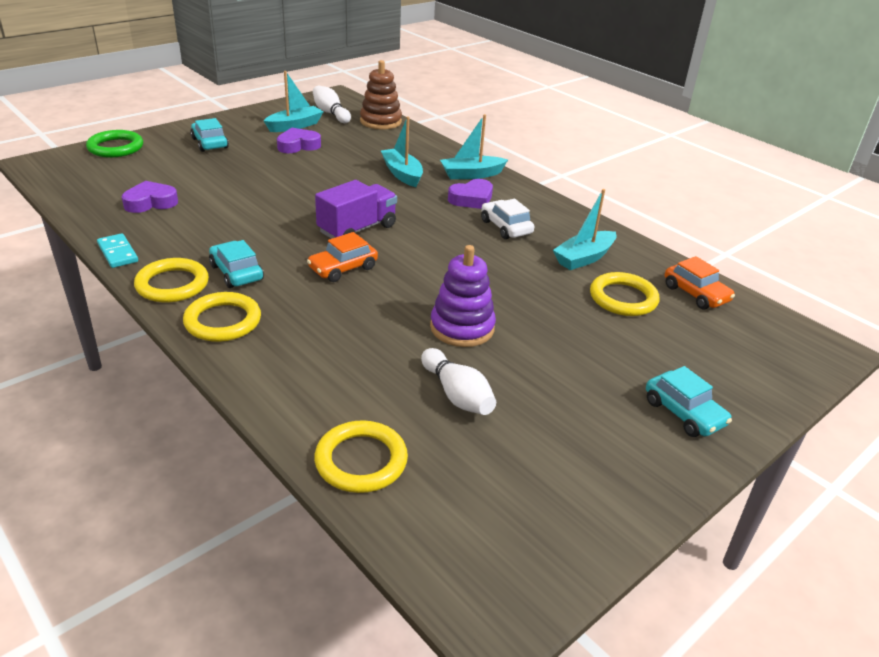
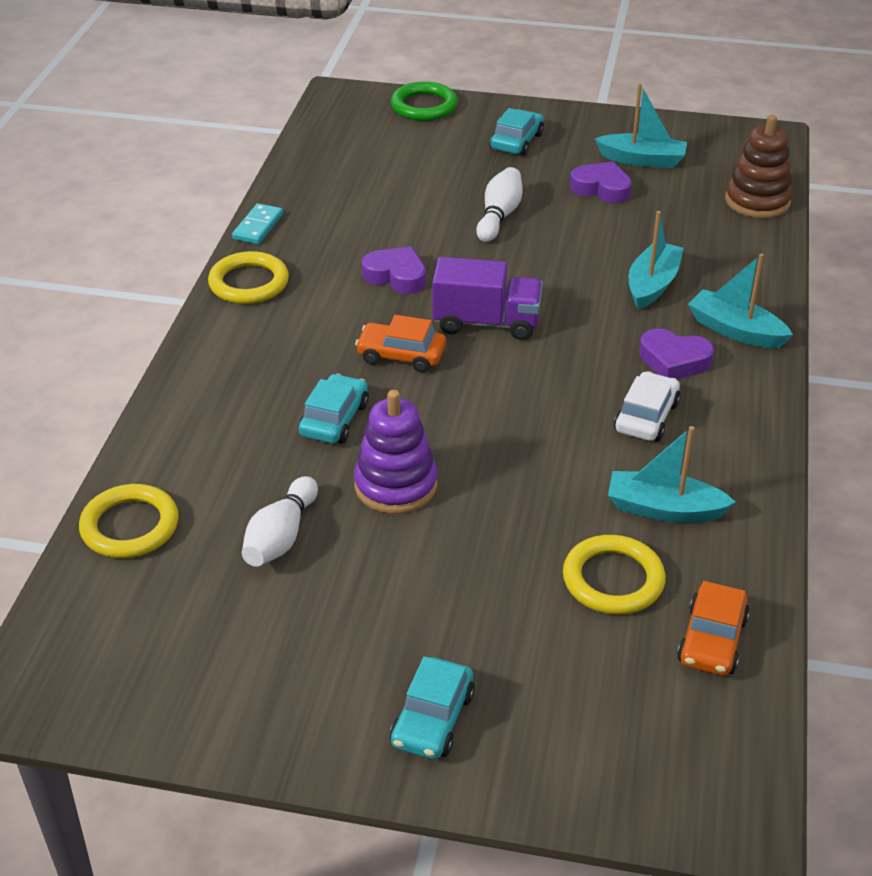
camera: 55 degrees right, 5 degrees up
(150, 202) = (358, 187): purple heart -> purple heart (396, 276)
(223, 321) = (230, 341): yellow ring -> none
(236, 273) = (311, 302): turquoise car -> turquoise car (334, 419)
(331, 113) = (715, 161): white bowling pin -> white bowling pin (499, 216)

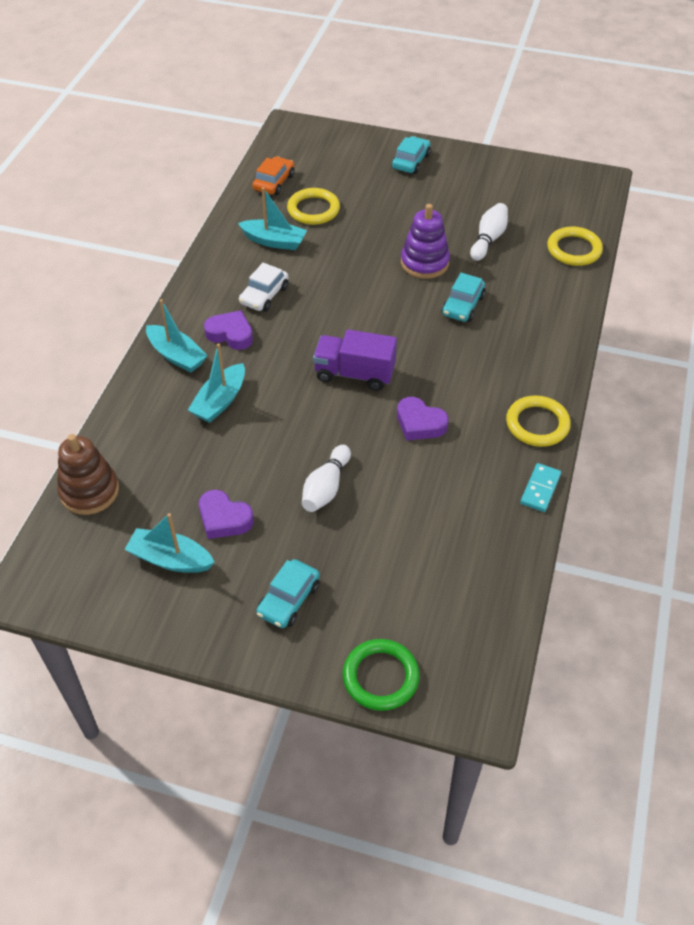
camera: 175 degrees left, 10 degrees up
(401, 355) = (418, 350): orange car -> none

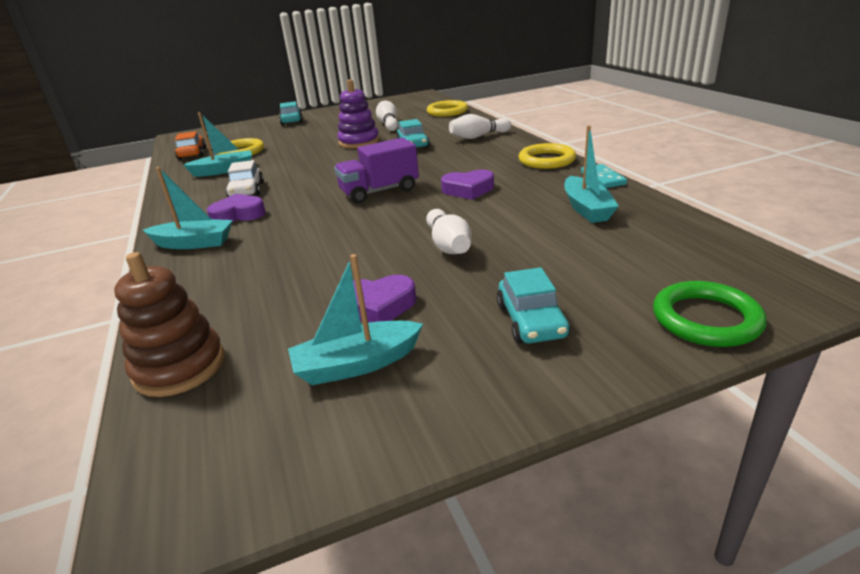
camera: 35 degrees left, 20 degrees down
(220, 401) = (274, 247): turquoise boat -> turquoise boat (586, 209)
(536, 332) = (478, 137): none -> white bowling pin

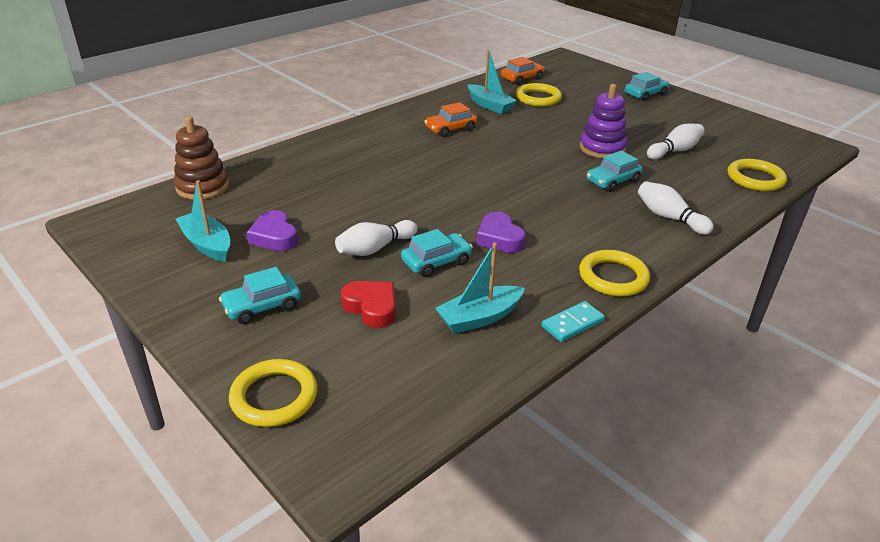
camera: 65 degrees right, 5 degrees up
(194, 243) = (350, 140): turquoise boat -> none
(238, 215) = (402, 141): purple heart -> none
(247, 190) = (450, 129): white car -> orange car
(379, 191) = (474, 191): purple truck -> none
(491, 218) = (436, 262): none -> turquoise car
(556, 254) = (371, 307): none -> red heart
(706, 319) = (274, 397): green ring -> yellow ring

